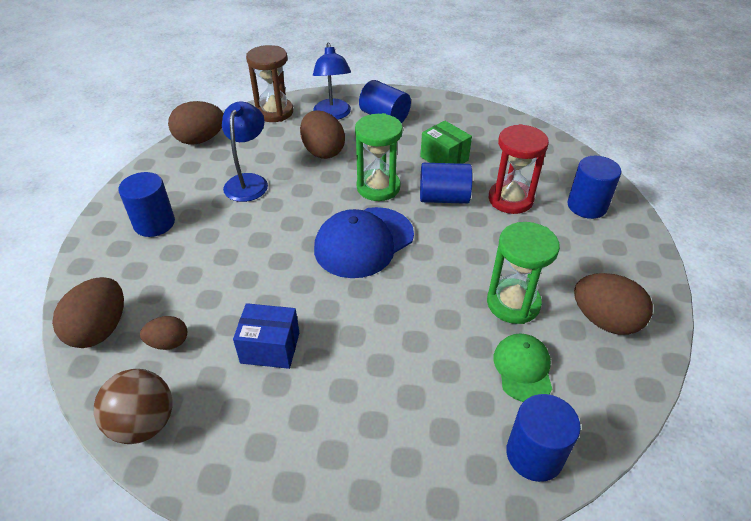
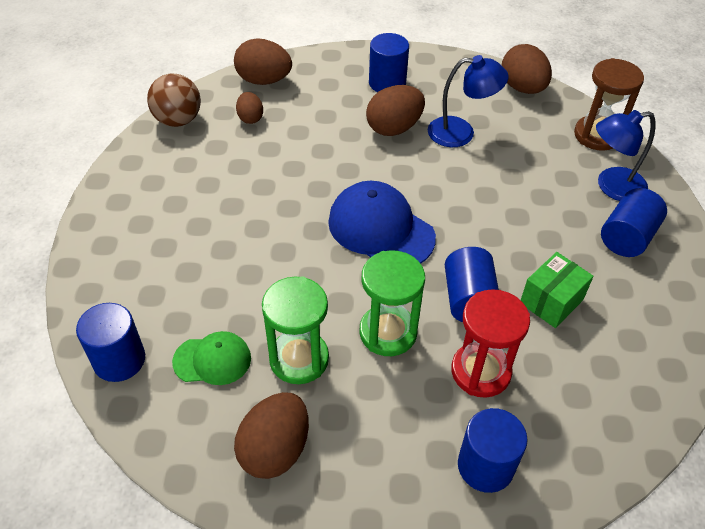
camera: 85 degrees right, 5 degrees up
(270, 348) = (244, 176): blue box -> none
(323, 151) = (531, 184): brown egg -> brown egg (394, 128)
(378, 187) = (475, 237): green hourglass -> green hourglass (388, 332)

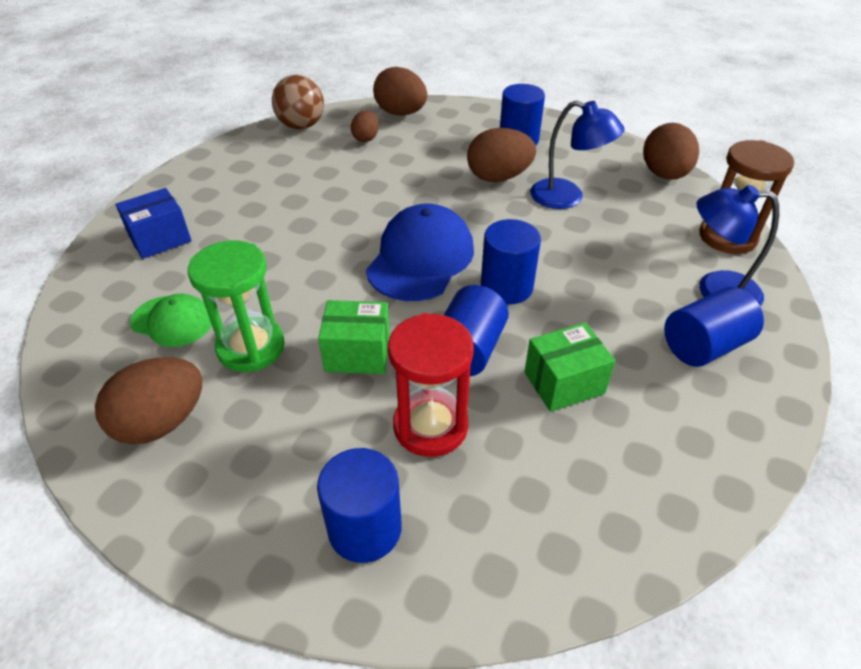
camera: 25 degrees right, 5 degrees down
(119, 360) = (95, 294): blue cylinder -> blue cylinder (506, 287)
(135, 284) = (160, 239): none -> blue box
(381, 229) = (420, 258): blue cap -> blue cap turned 45 degrees clockwise
(388, 332) = (357, 353): green hourglass -> green box

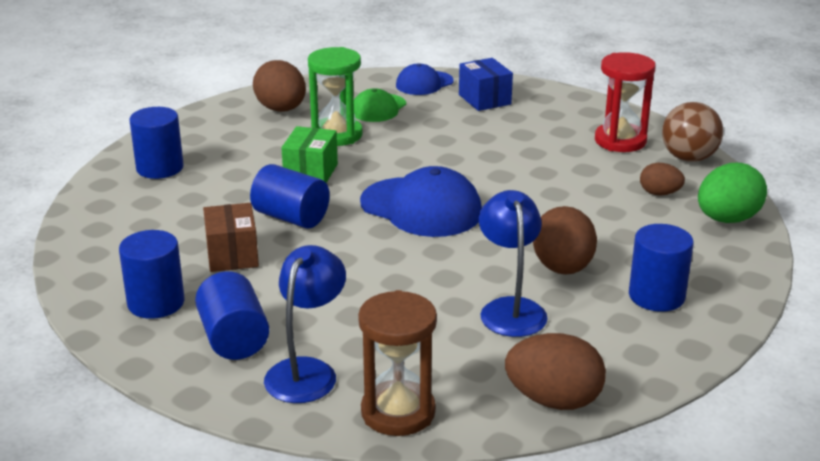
camera: 100 degrees right, 15 degrees down
(99, 290) = (424, 83): none -> blue cap
(401, 113) = (727, 219): brown egg -> green egg
(430, 426) = (223, 195): red hourglass -> red hourglass (620, 141)
(506, 287) = (363, 246): blue cylinder -> blue cylinder (156, 303)
(564, 382) = (232, 255): green box -> brown box
(567, 197) = (510, 309): blue lamp -> blue lamp turned 135 degrees clockwise

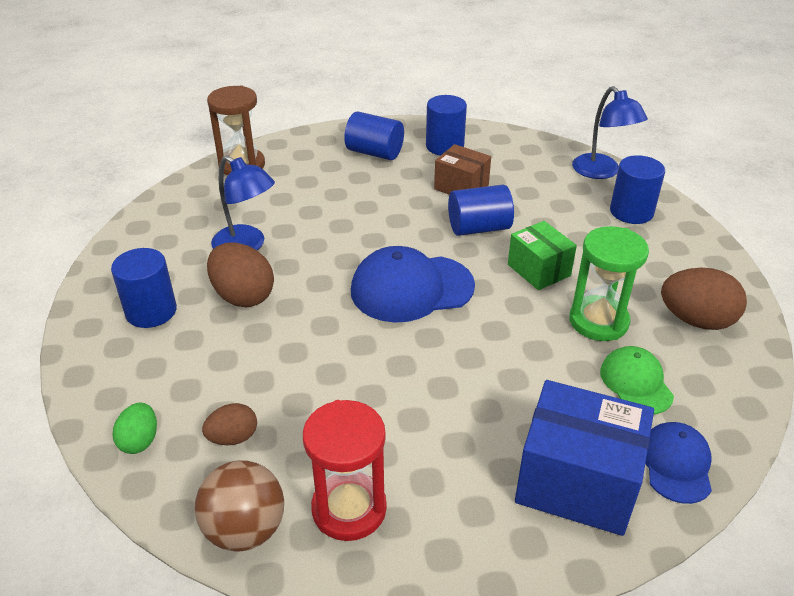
camera: 135 degrees right, 10 degrees up
(307, 371) = (313, 158): blue lamp -> blue lamp (601, 172)
(484, 99) = (577, 482): blue box -> blue box, size x1.65
(553, 400) = (164, 209): brown egg -> none
(727, 219) = (140, 441): green egg -> green egg, size x0.58

